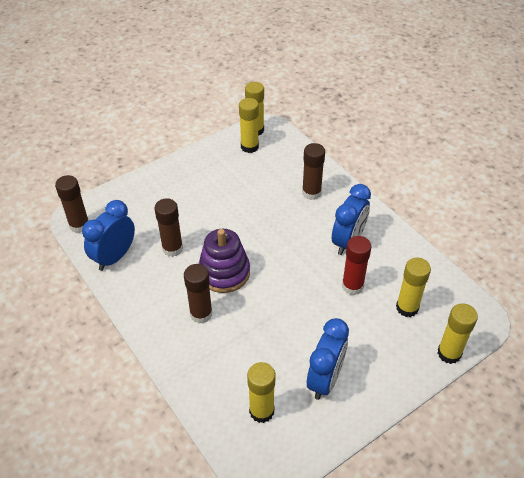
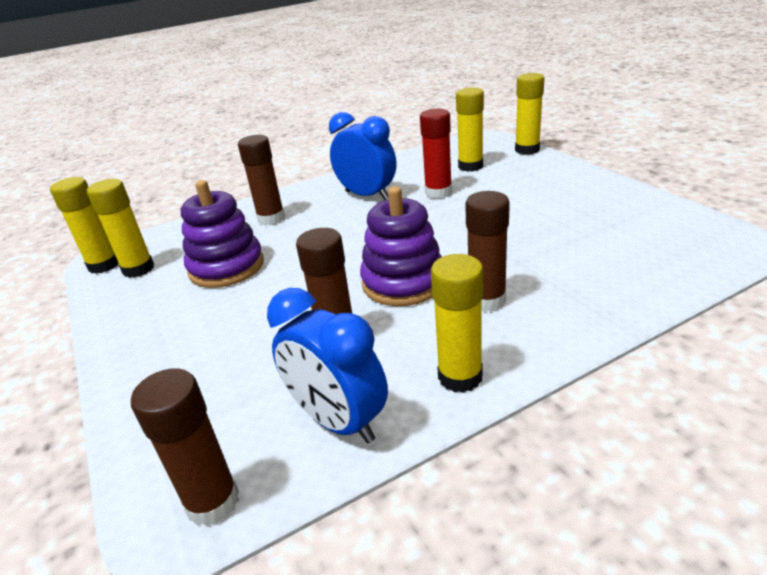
camera: 80 degrees left, 15 degrees down
(248, 185) = (226, 267): none -> purple stacking toy
(261, 411) = (645, 244): yellow glue stick -> yellow glue stick (460, 377)
(325, 379) = (580, 206): blue clock -> none

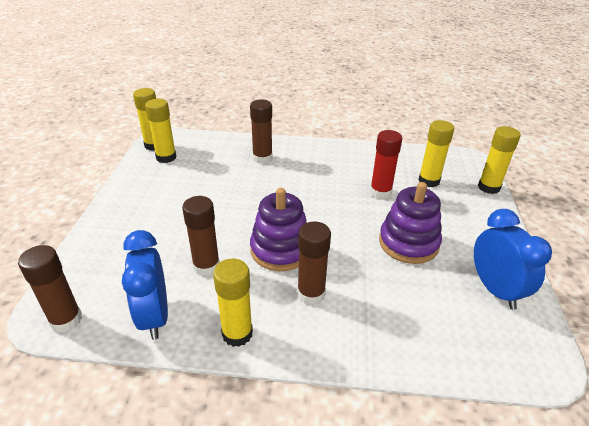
camera: 30 degrees right, 5 degrees up
(226, 267) = (205, 181): purple stacking toy -> purple stacking toy (408, 243)
(367, 195) = (334, 170): blue clock -> blue clock (495, 290)

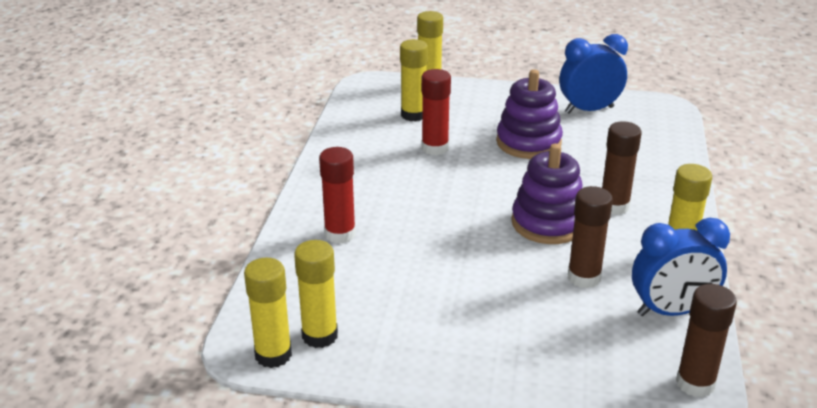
camera: 85 degrees left, 5 degrees down
(262, 158) = (340, 234): brown glue stick -> red glue stick

